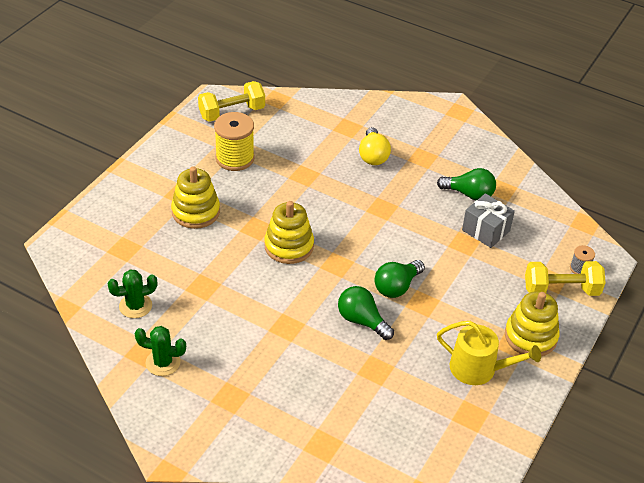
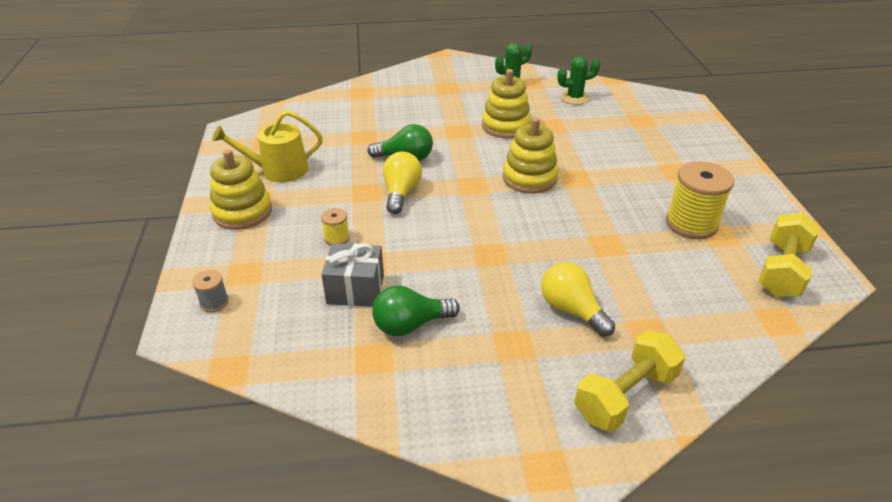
camera: 145 degrees right, 5 degrees down
(135, 306) = (574, 98): green cactus -> green cactus turned 45 degrees clockwise
(195, 212) = (639, 164): yellow stacking toy -> yellow stacking toy (505, 126)
(397, 287) = (401, 193): green light bulb -> yellow light bulb
(473, 273) = (337, 238): none -> yellow spool
(561, 290) = (228, 268): yellow dumbbell -> yellow dumbbell (625, 395)

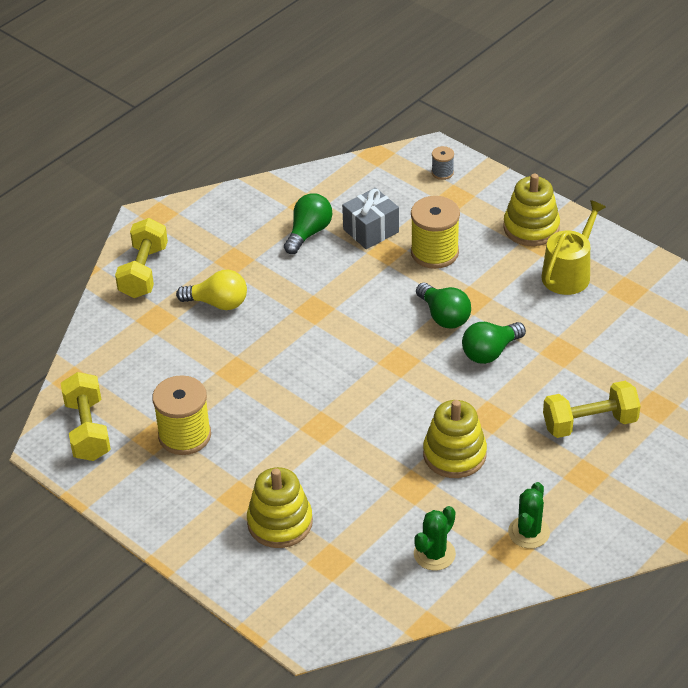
camera: 140 degrees right, 5 degrees up
(337, 238) = (434, 252): yellow spool -> yellow spool, size x2.07
(401, 193) = (444, 316): yellow light bulb -> green light bulb
(408, 102) = (589, 423): none -> yellow dumbbell
(529, 178) = (360, 400): yellow stacking toy -> yellow stacking toy (280, 523)

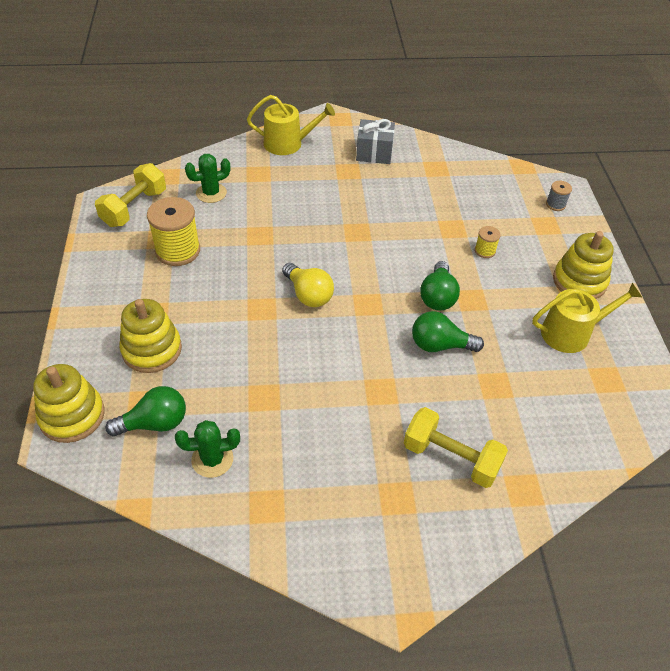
camera: 40 degrees right, 5 degrees up
(143, 272) = (288, 143): yellow dumbbell -> yellow watering can
(218, 303) = (304, 188): yellow light bulb -> yellow light bulb (308, 295)
(308, 233) = (415, 184): green light bulb -> green light bulb (154, 423)
(371, 231) = (458, 209): grey gift -> grey gift (374, 153)
(434, 252) = (485, 251): yellow spool -> yellow spool, size x0.48
(454, 454) = (321, 398): yellow stacking toy -> yellow stacking toy (72, 416)
(529, 532) = (297, 504): green cactus -> green cactus (211, 193)

